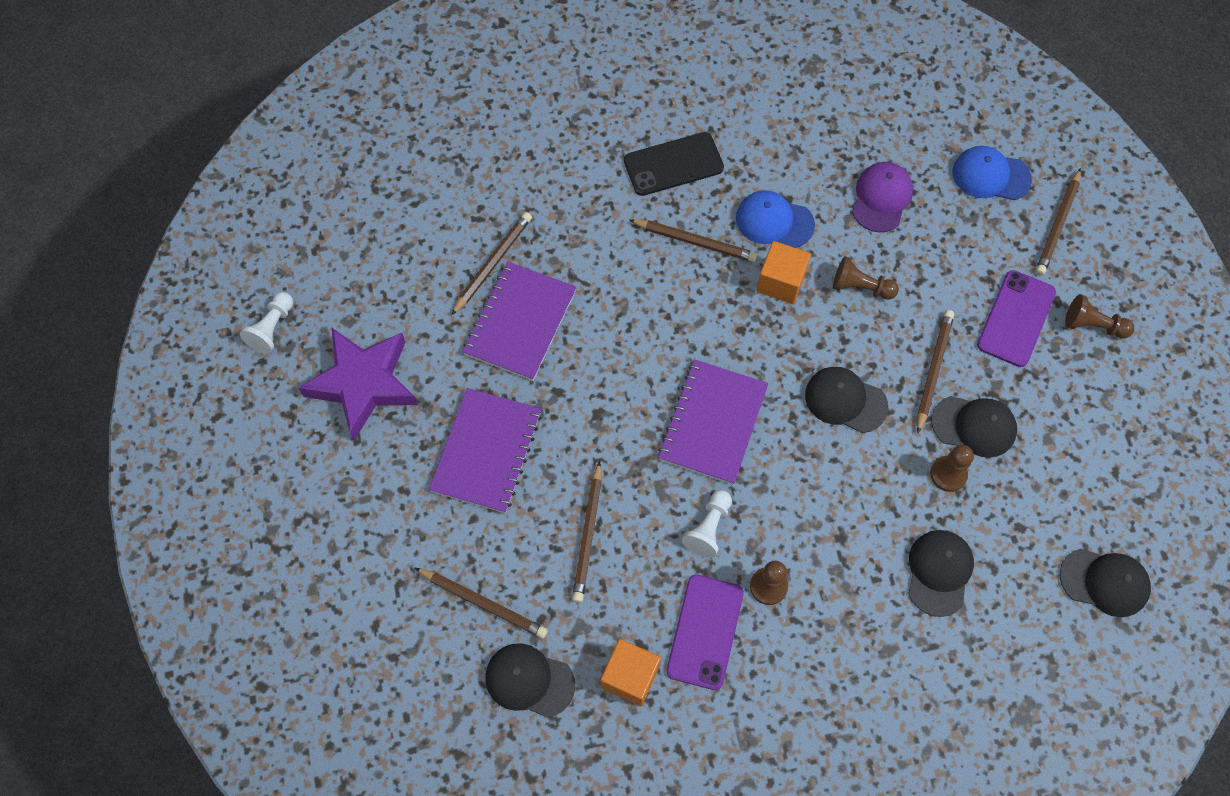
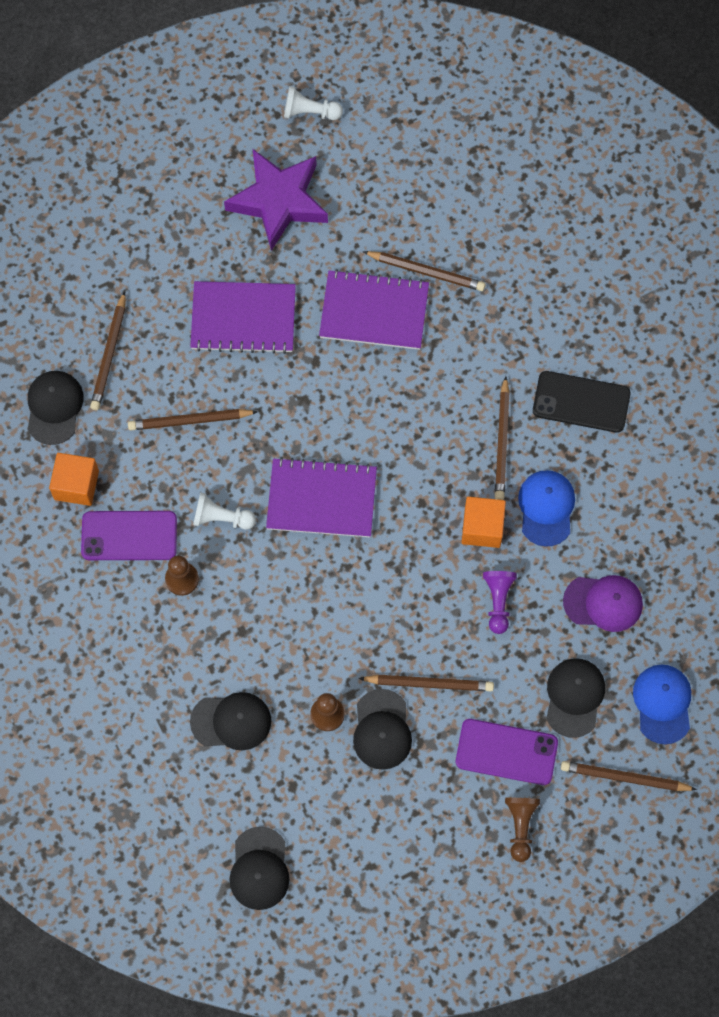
camera: 75 degrees right, 5 degrees up
(673, 164) = (581, 402): black phone -> black phone turned 45 degrees counterclockwise
(845, 400) = (376, 610): black cap -> black cap (574, 697)
(860, 287) = (498, 601): brown pawn -> purple pawn

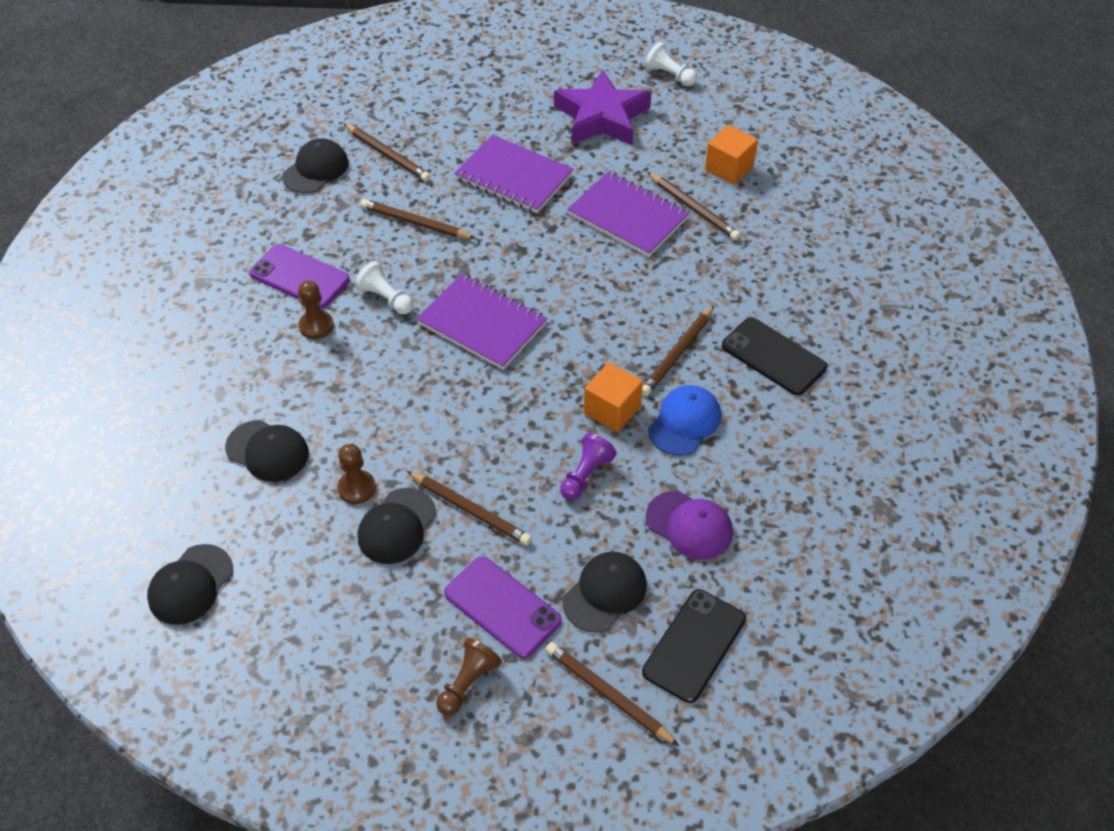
camera: 30 degrees right, 20 degrees down
(76, 485) = (288, 225): orange cube -> orange cube (729, 168)
(109, 354) = (388, 155): brown pencil -> brown pencil turned 90 degrees counterclockwise
(663, 703) = (694, 645): blue cap -> black phone

